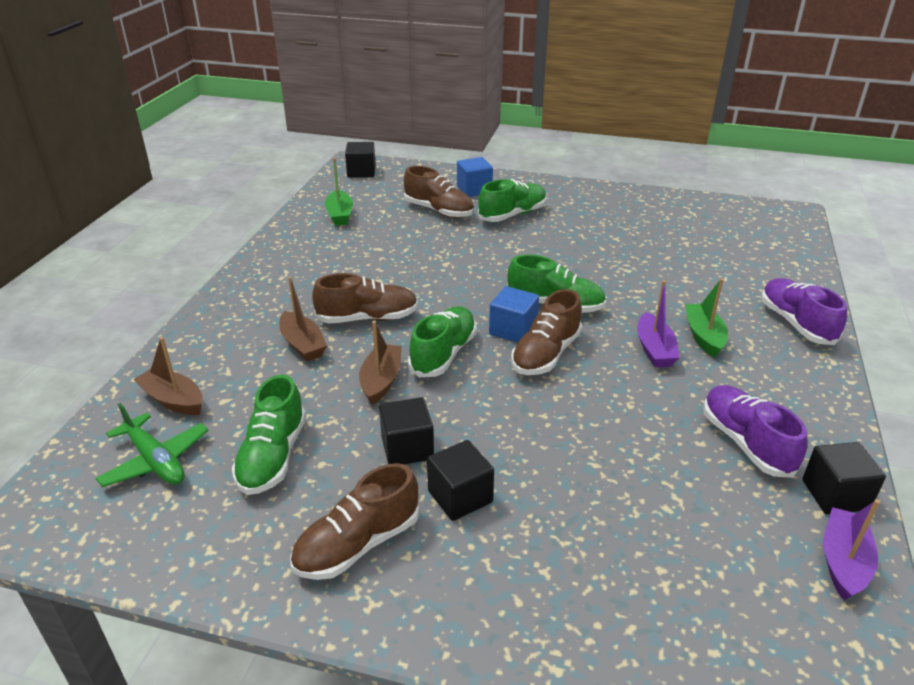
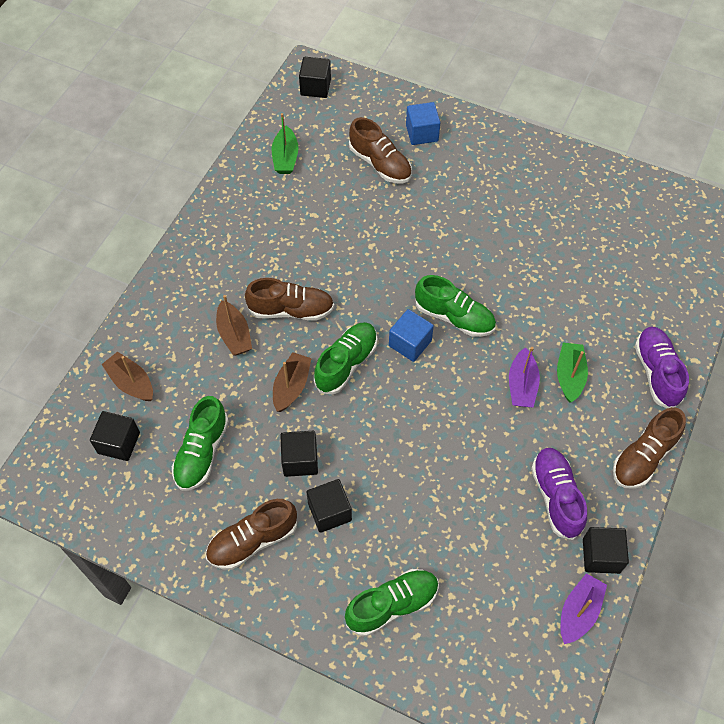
camera: 10 degrees right, 25 degrees up
(155, 461) = (119, 443): green plane -> black cube
(512, 215) = (449, 180): green shoe -> green shoe (392, 605)
(546, 354) = (430, 377): brown shoe -> brown shoe (643, 457)

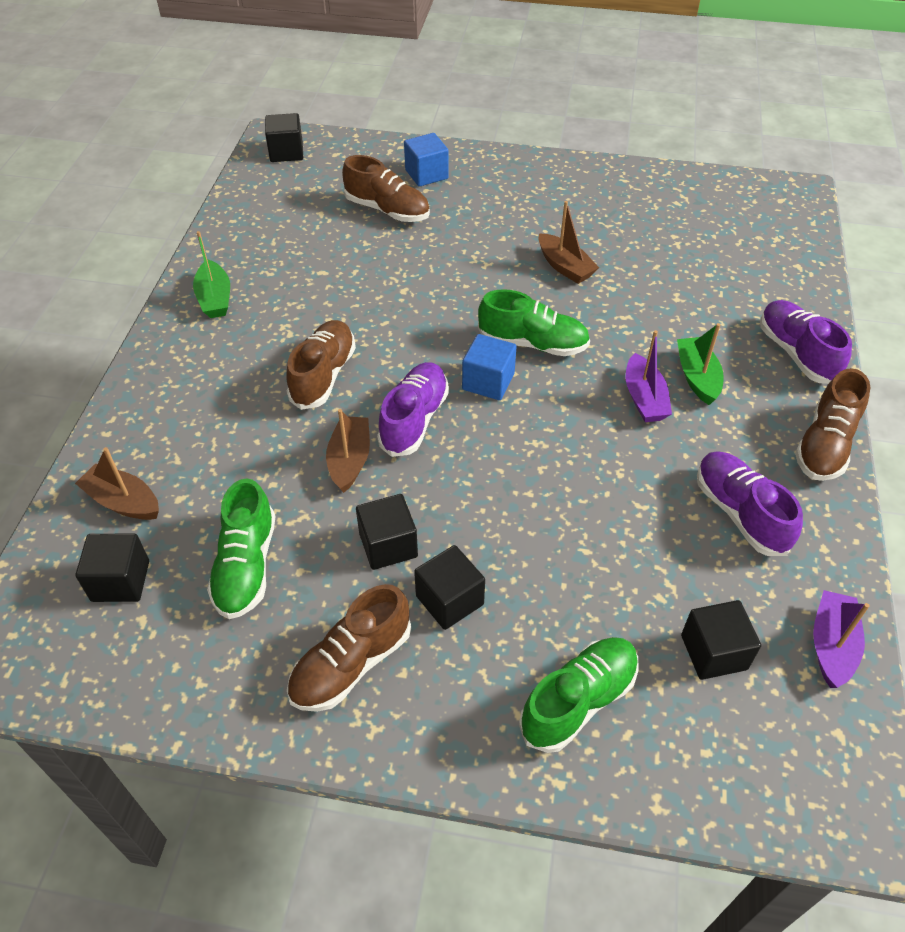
camera: 15 degrees left, 10 degrees down
(234, 334) = (255, 417): brown boat -> brown boat (565, 267)
(285, 157) = (269, 222): green boat -> green boat (215, 298)
(291, 310) = (323, 375): brown shoe -> brown shoe turned 60 degrees counterclockwise
(346, 363) = (414, 419): green shoe -> purple shoe
(601, 556) = (827, 569): black cube -> black cube (713, 652)

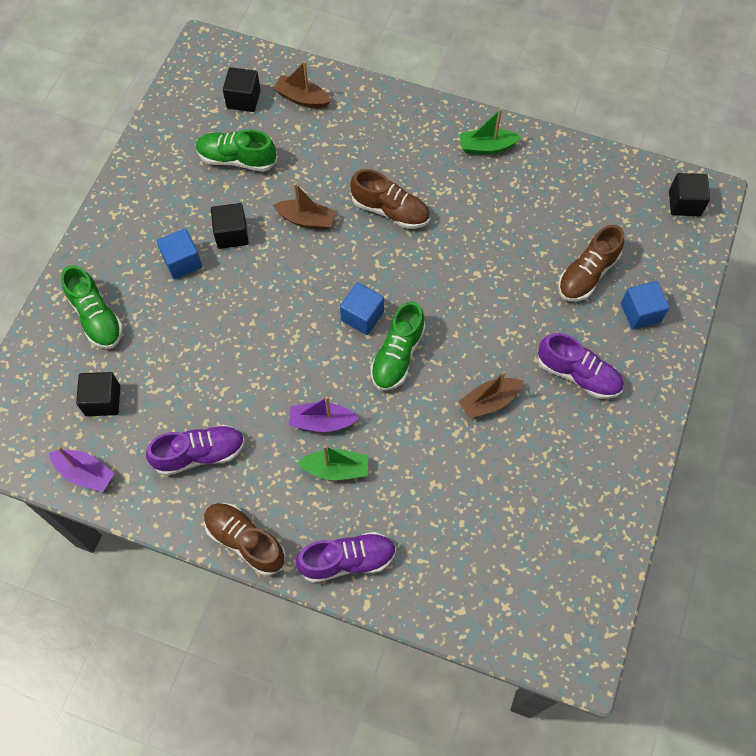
camera: 100 degrees right, 15 degrees up
(123, 501) = (302, 98): brown boat -> brown boat turned 105 degrees counterclockwise
(351, 664) = (155, 207): brown shoe -> none
(414, 419) = (334, 262): purple shoe -> purple shoe (578, 374)
(449, 600) = (182, 262): black cube -> blue cube

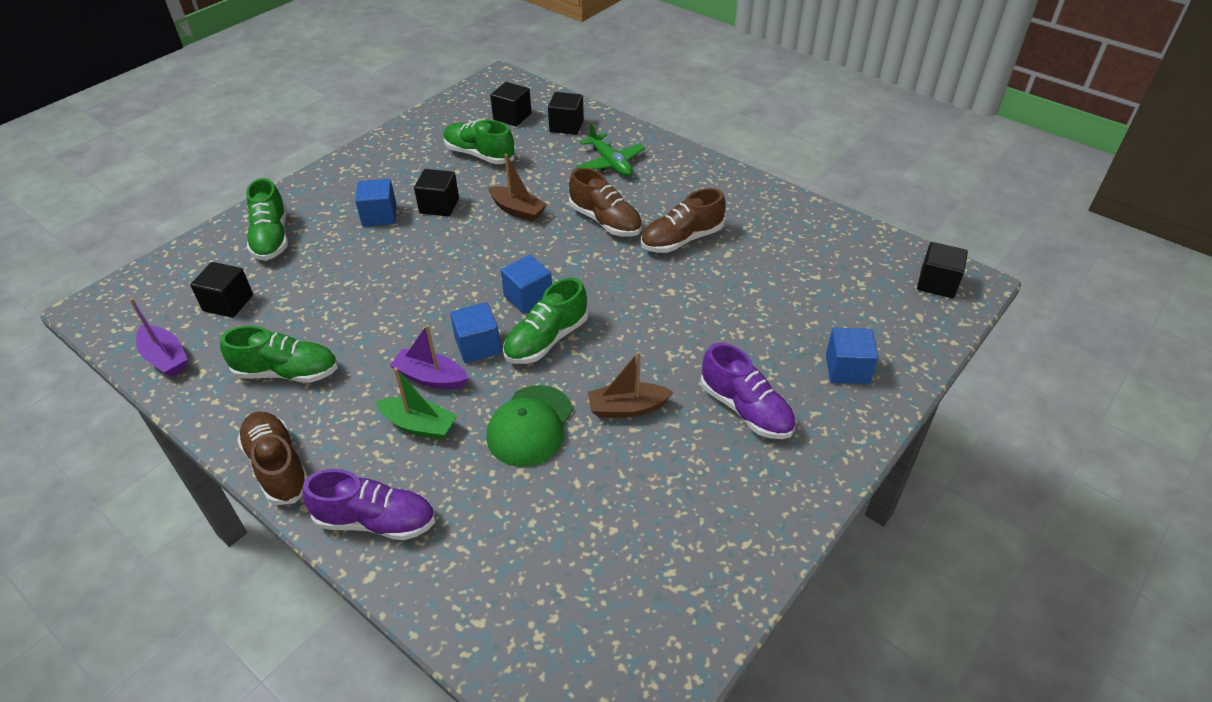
camera: 20 degrees right, 20 degrees down
(199, 454) = (287, 372): purple shoe -> green shoe
(302, 98) = (566, 126): brown boat -> black cube
(344, 379) = (478, 346): none -> blue cube
(364, 137) = (610, 163): none -> green plane
(422, 441) = (530, 426): none -> green cap
(487, 147) = (731, 194): green boat -> none
(587, 274) = (796, 319): brown shoe -> brown shoe (682, 240)

